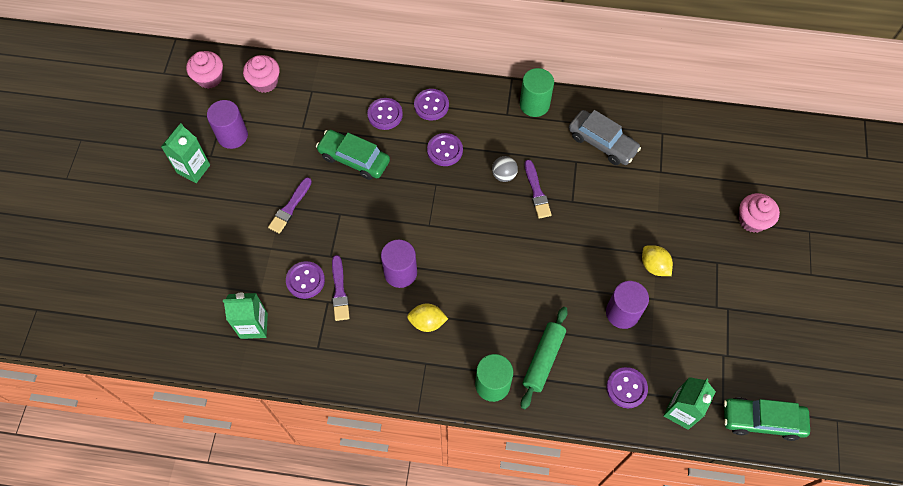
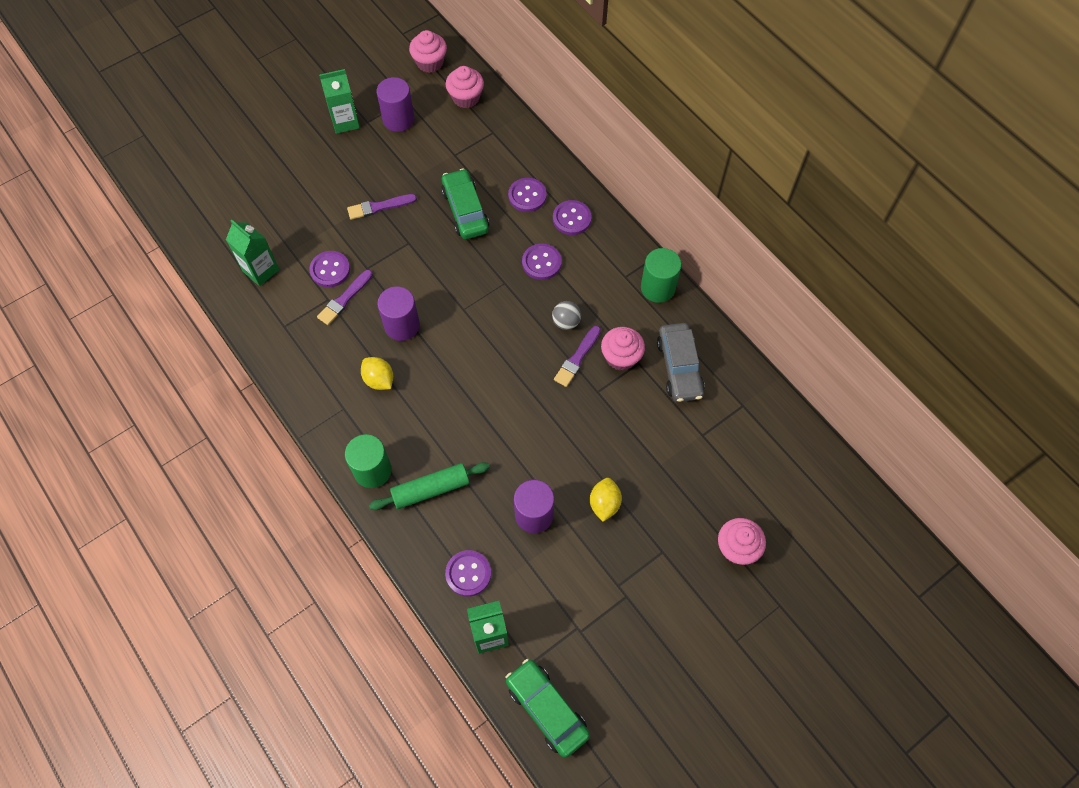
camera: 45 degrees right, 0 degrees up
(561, 167) = (621, 357): none -> pink cupcake

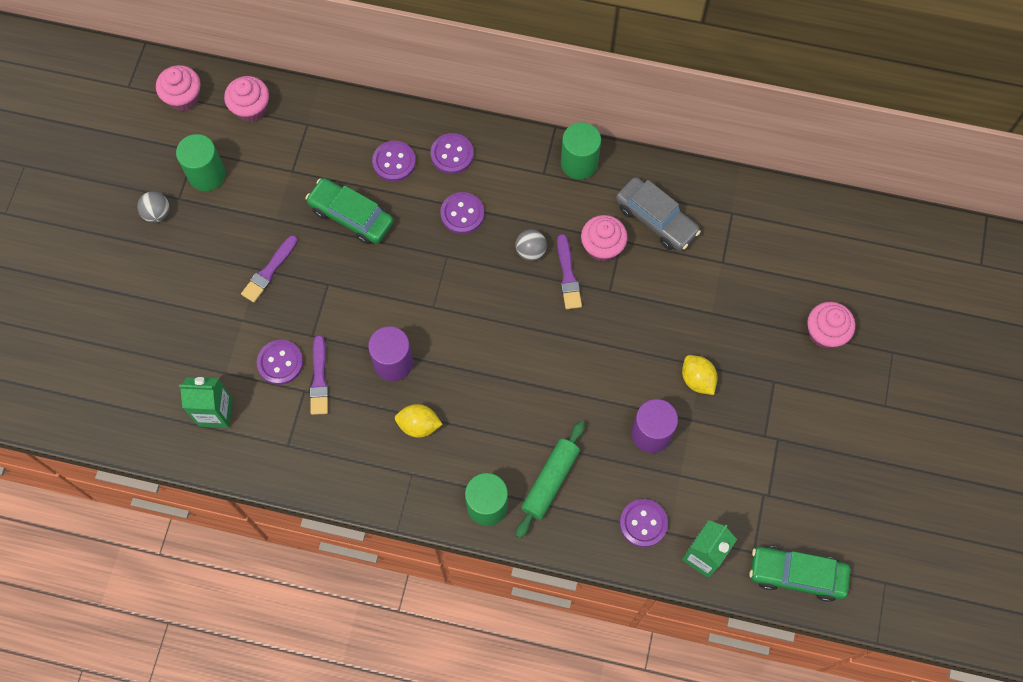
camera: 40 degrees left, 5 degrees up
(345, 122) = (157, 213): green carton -> grey ball
(398, 119) = (207, 174): purple cylinder -> green cylinder

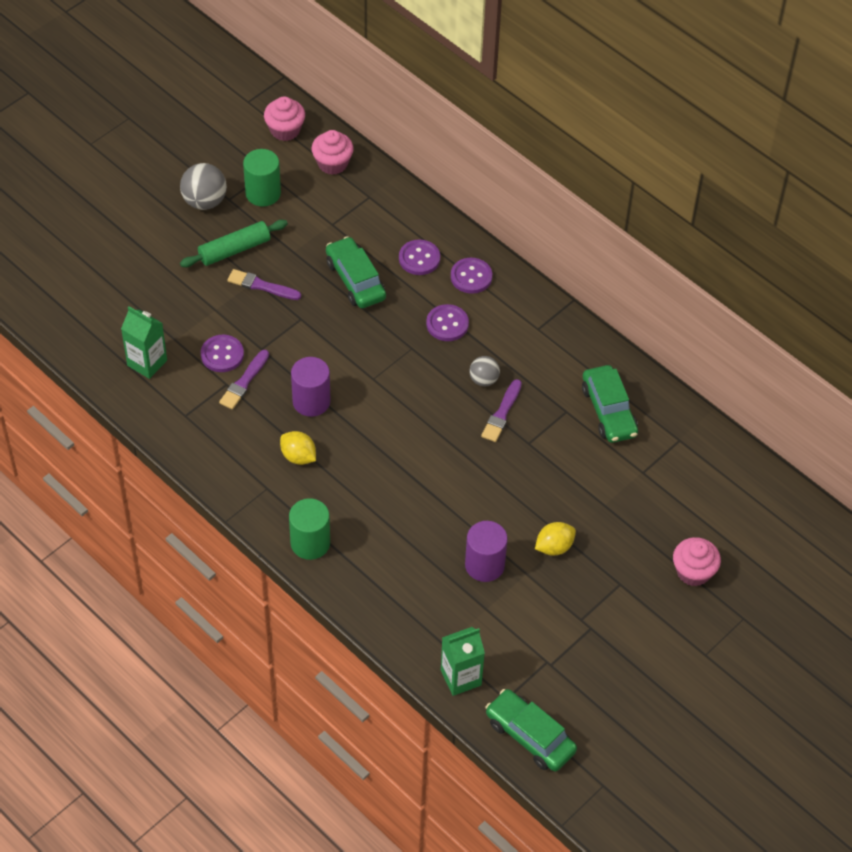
camera: 30 degrees right, 15 degrees down
(157, 213) = (204, 201): grey ball -> grey ball, size x1.60
(269, 271) = (261, 286): purple brush -> purple brush turned 45 degrees clockwise
(550, 481) = (374, 554): green rolling pin -> green rolling pin (234, 250)
(579, 163) = (574, 336): green cylinder -> none
(602, 246) = (547, 407): pink cupcake -> none
(643, 523) = (428, 626): purple button -> none
(656, 219) = (608, 411): grey car -> green car
(697, 379) = (554, 547): yellow lemon -> yellow lemon turned 60 degrees clockwise

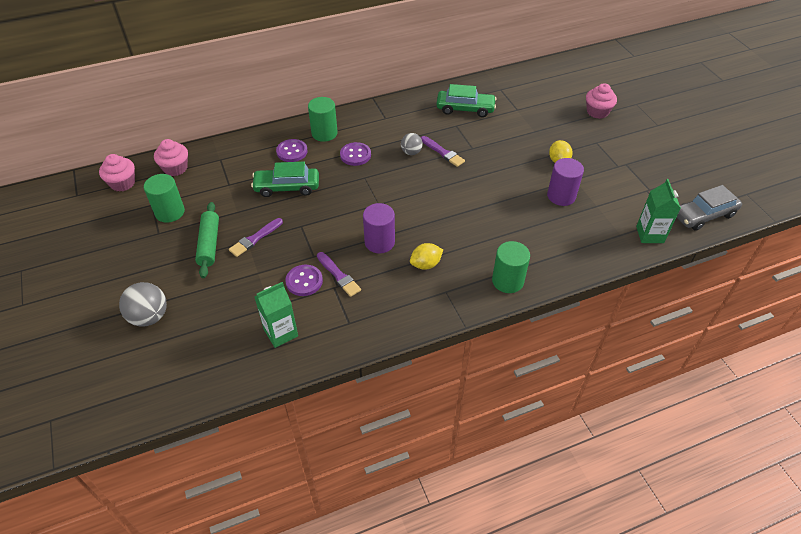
camera: 65 degrees left, 5 degrees down
(204, 201) = (148, 248): grey ball -> grey ball (149, 317)
(471, 277) = (324, 133): purple button -> green cylinder
(530, 736) = (704, 215): green car -> grey car

